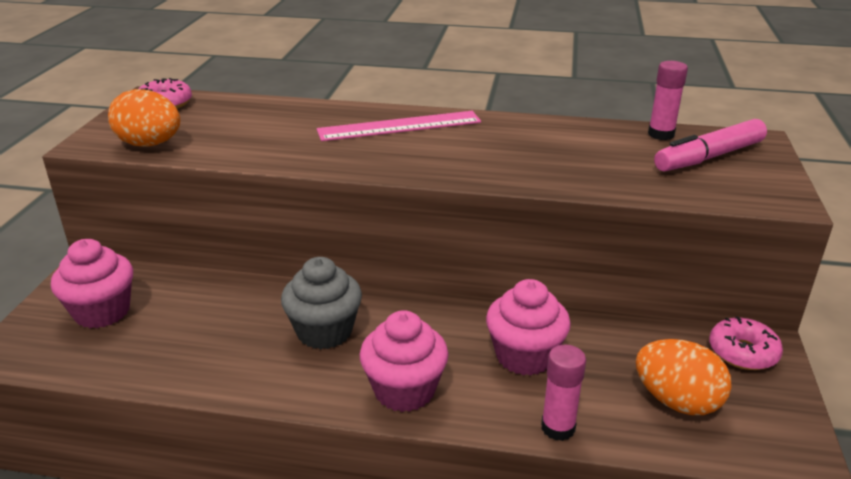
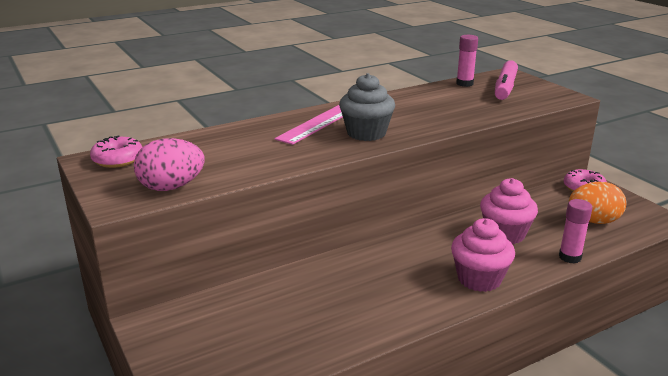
camera: 40 degrees left, 5 degrees down
(102, 312) = (216, 338): pink cupcake -> none
(150, 144) = (171, 187): orange egg -> pink egg
(324, 331) = (387, 274): grey cupcake -> grey cupcake (366, 133)

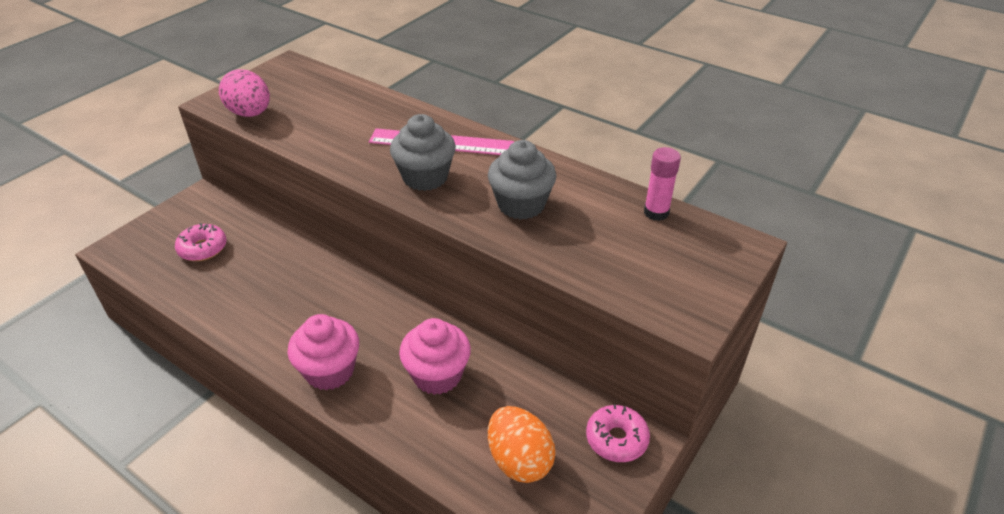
camera: 65 degrees right, 15 degrees up
(118, 160) = (292, 74): pink donut -> pink donut (203, 248)
(428, 112) = (521, 205): none -> grey cupcake
(505, 88) = (673, 251): pink marker -> none
(570, 257) = (410, 445): pink glue stick -> none

